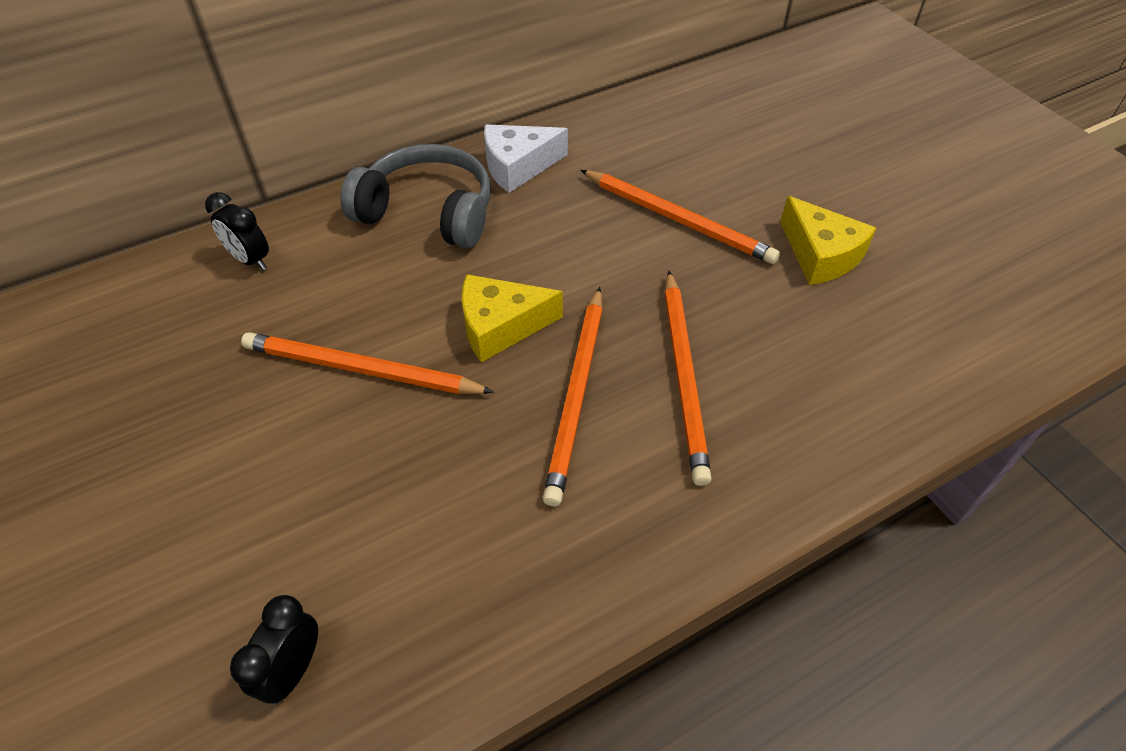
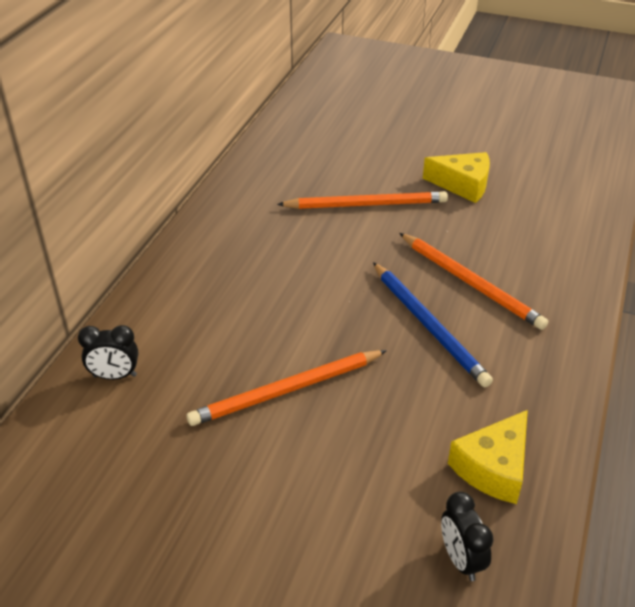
camera: 40 degrees left, 10 degrees down
(428, 212) = (205, 279): grey headphones -> none
(501, 326) = (340, 317): yellow cheese -> yellow cheese (493, 467)
(518, 166) = (229, 223): white cheese -> none
(577, 395) = (429, 326): orange pencil -> blue pencil

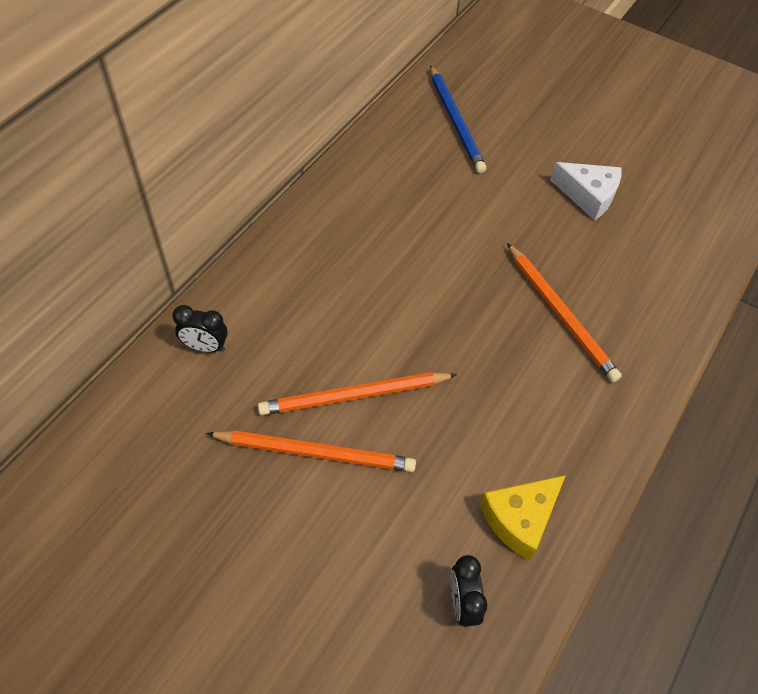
camera: 10 degrees right, 15 degrees up
(366, 204) = (485, 201): orange pencil -> orange pencil (315, 452)
(429, 326) = (505, 354): blue pencil -> blue pencil (455, 121)
(463, 185) = (588, 196): yellow cheese -> white cheese

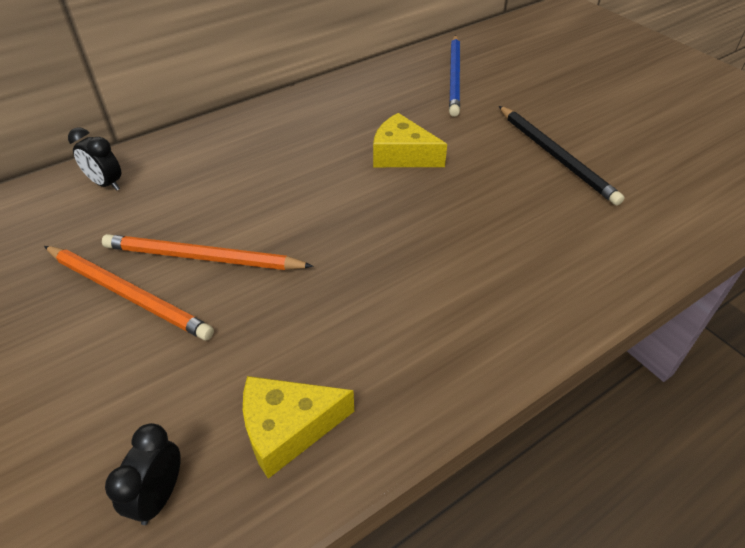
camera: 25 degrees right, 10 degrees down
(459, 232) = (402, 155): none -> yellow cheese
(561, 314) = (464, 246): orange pencil -> none
(588, 196) = (556, 156): white cheese -> black pencil

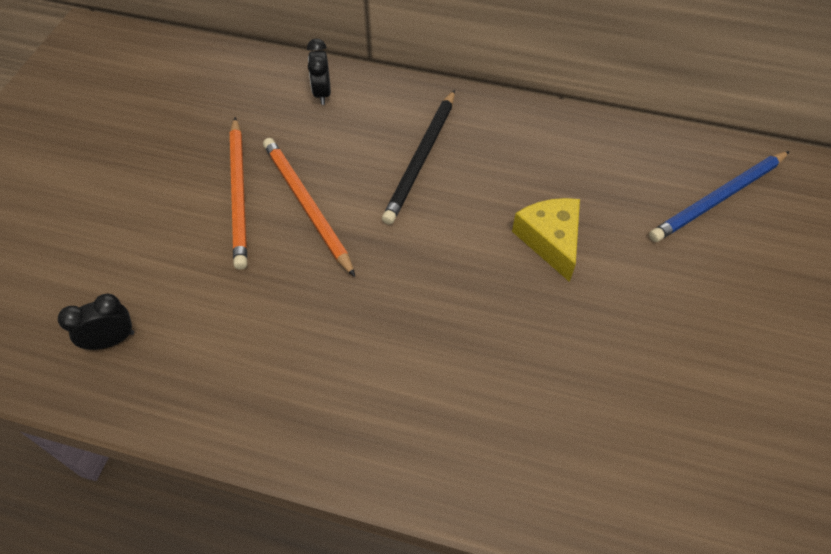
camera: 50 degrees right, 10 degrees up
(288, 429) = (207, 371): yellow cheese -> none
(556, 156) = (688, 361): black pencil -> black pencil (421, 158)

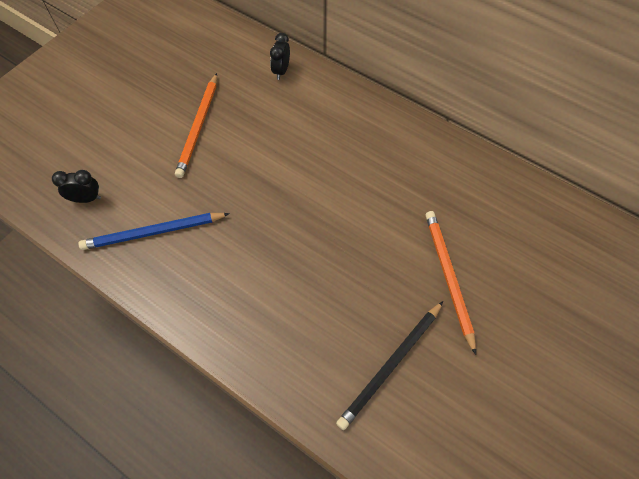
camera: 20 degrees right, 5 degrees up
(306, 205) = (237, 147): orange pencil -> orange pencil (448, 277)
(421, 158) = (326, 137): black pencil -> black pencil (391, 365)
(550, 240) = (387, 220): yellow cheese -> none
(718, 199) = (523, 228): blue pencil -> blue pencil (153, 232)

